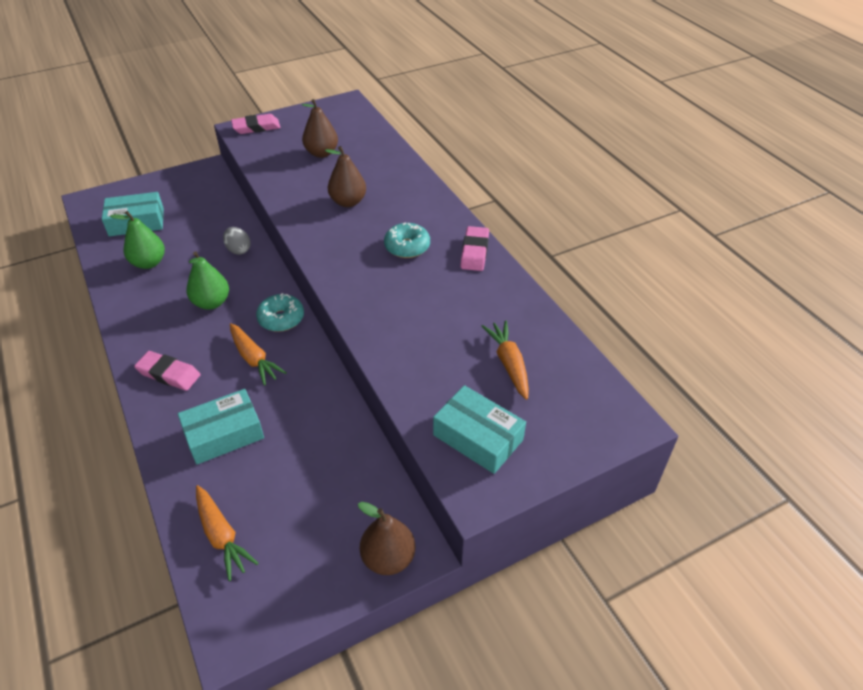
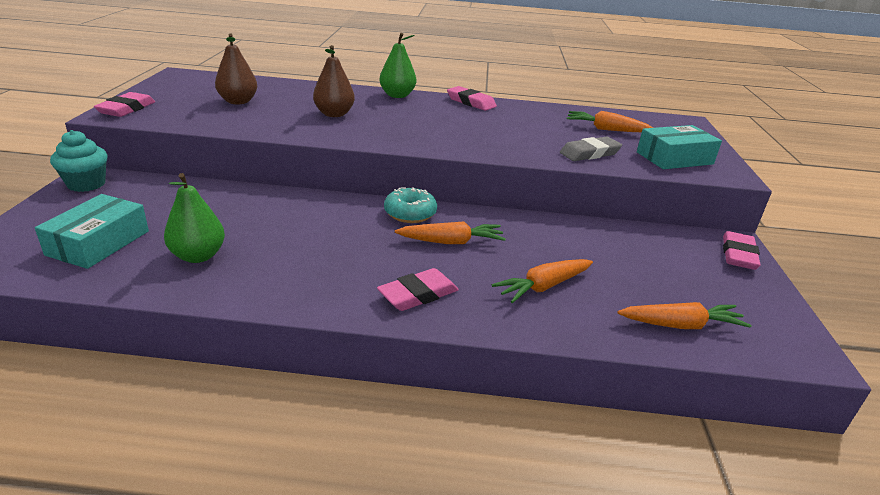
camera: 60 degrees left, 15 degrees down
(198, 173) = (86, 184): none -> turquoise cupcake
(211, 303) = (333, 239): green pear -> green pear (397, 95)
(224, 434) = (543, 286): turquoise box -> orange carrot
(238, 250) = (270, 202): grey egg -> none
(388, 558) = (738, 255): brown pear -> pink eraser
(407, 247) = (432, 116): turquoise donut -> none
(421, 372) = (589, 153): none -> grey eraser

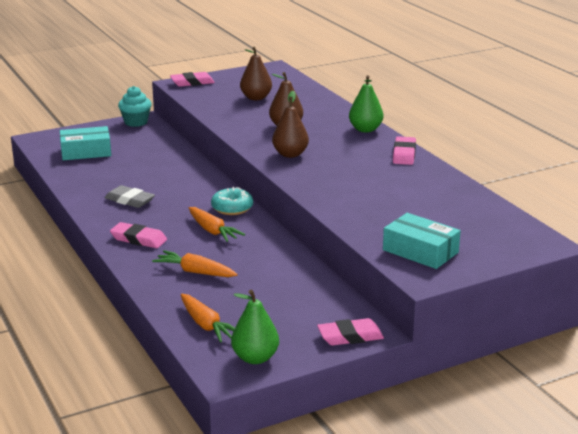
camera: 60 degrees right, 5 degrees down
(198, 256) = (104, 176): green pear -> green pear (255, 358)
(405, 133) = (290, 154): none -> brown pear
(589, 153) = (367, 218): grey eraser -> grey eraser (129, 200)
(606, 129) = (442, 214): orange carrot -> none

